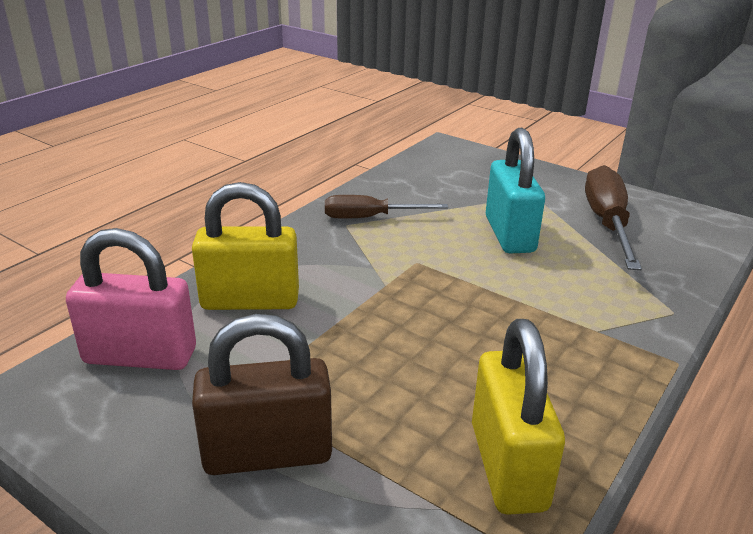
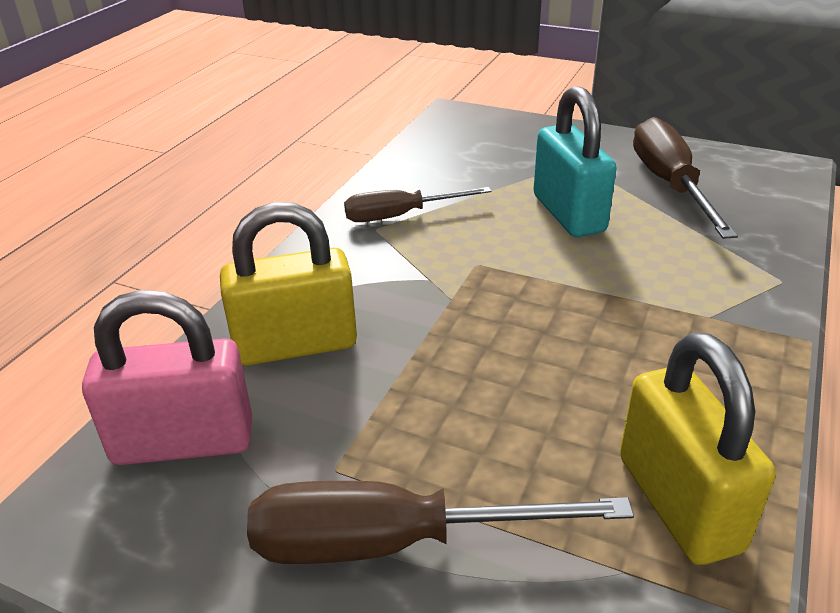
camera: 10 degrees left, 5 degrees up
(268, 453) = (393, 542): brown padlock -> brown screwdriver

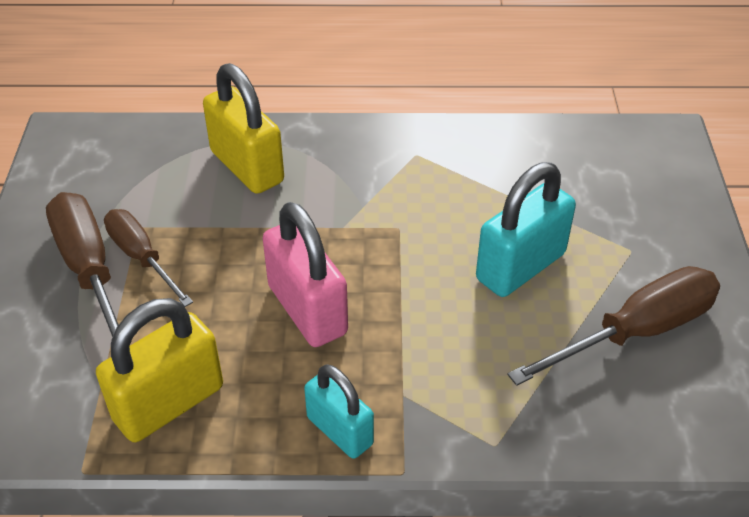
camera: 65 degrees right, 10 degrees up
(183, 442) = (137, 156): pink padlock -> pink padlock (307, 310)
(400, 216) = (445, 162): brown screwdriver -> brown screwdriver (141, 257)
(750, 369) = (340, 431): none -> turquoise padlock

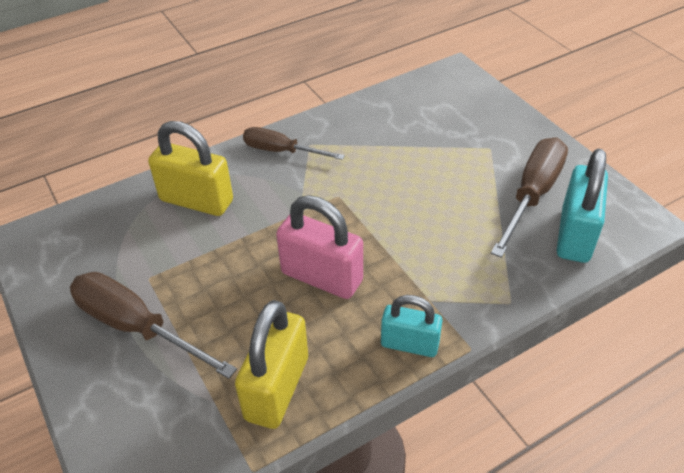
camera: 30 degrees left, 0 degrees up
(141, 257) = (169, 298): brown screwdriver -> brown screwdriver (281, 151)
(520, 266) = (434, 186): turquoise padlock -> turquoise padlock (575, 235)

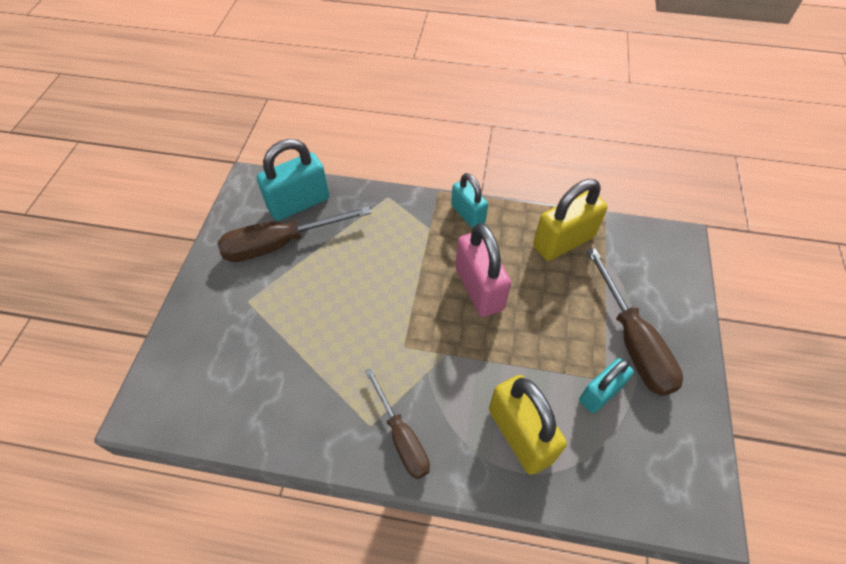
camera: 140 degrees left, 10 degrees up
(146, 265) = (600, 393): none -> turquoise padlock

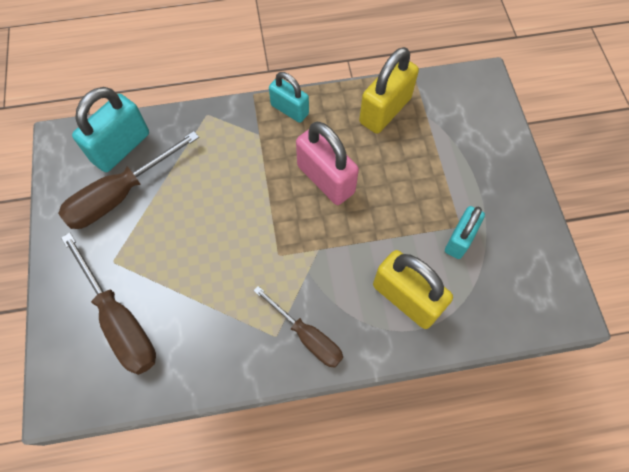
camera: 20 degrees left, 10 degrees up
(632, 342) = (472, 185): brown screwdriver -> brown screwdriver (120, 320)

